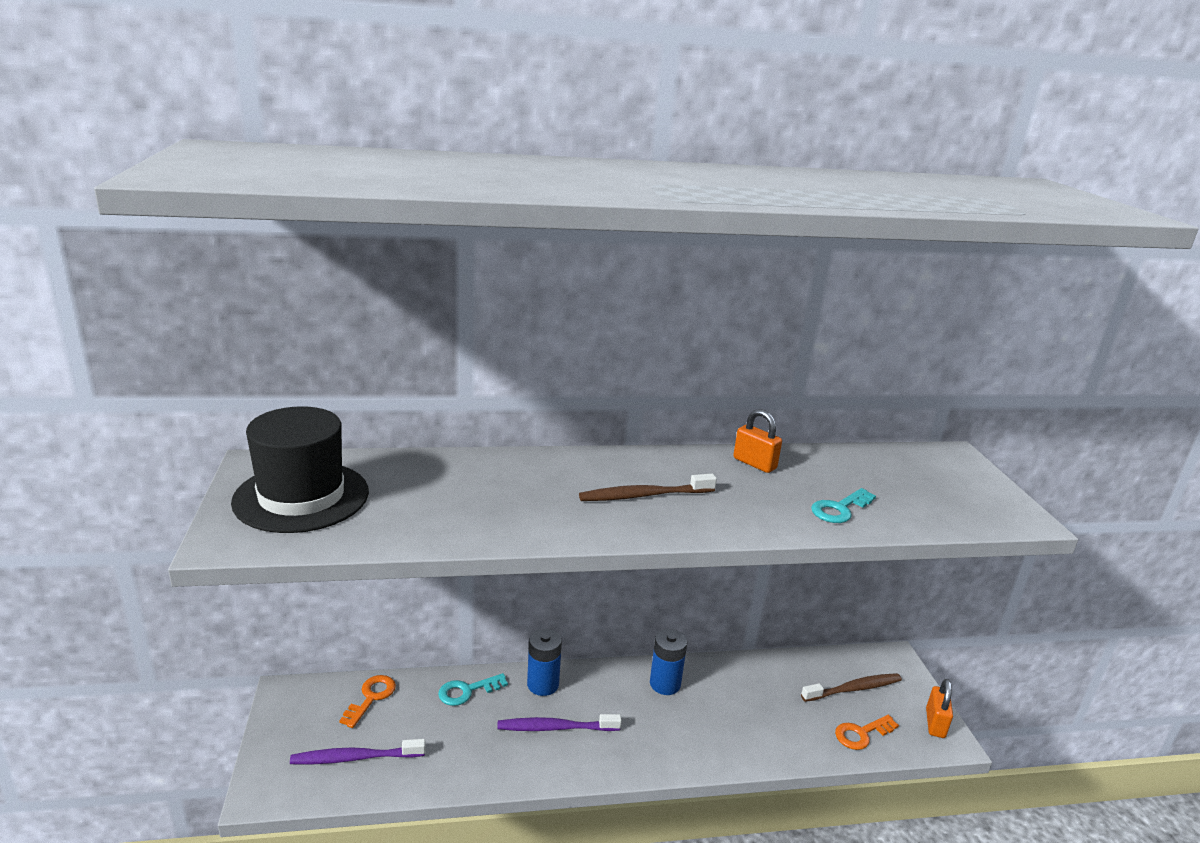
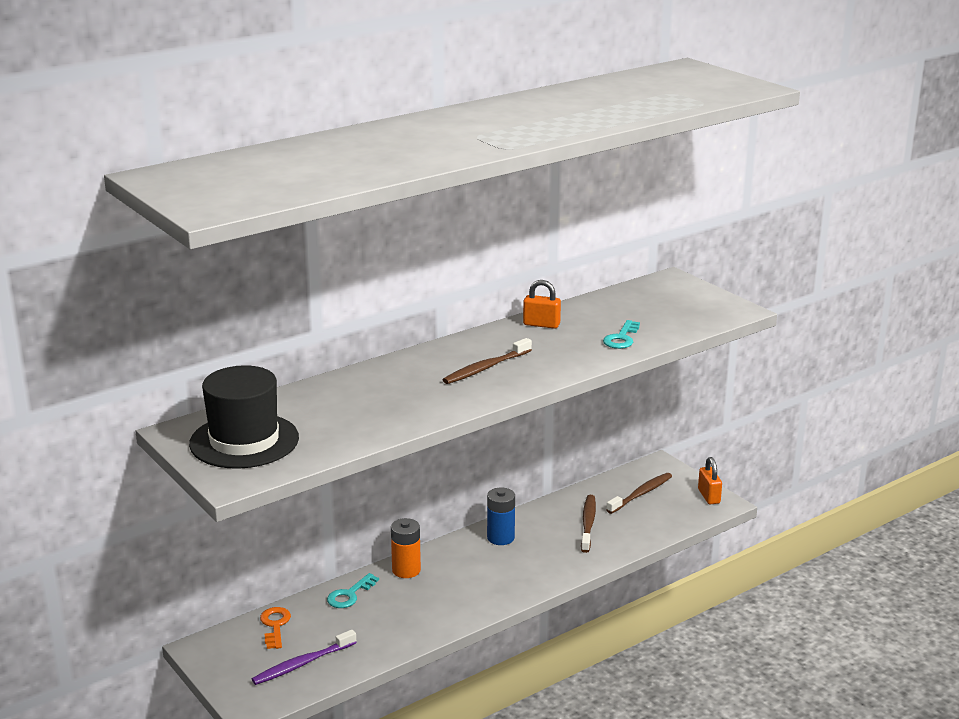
camera: 25 degrees left, 0 degrees up
(543, 684) = (406, 570): blue battery -> orange battery
(555, 728) = (440, 593): purple toothbrush -> none
(771, 704) = (588, 523): none -> brown toothbrush
(862, 734) = (663, 520): orange key -> none

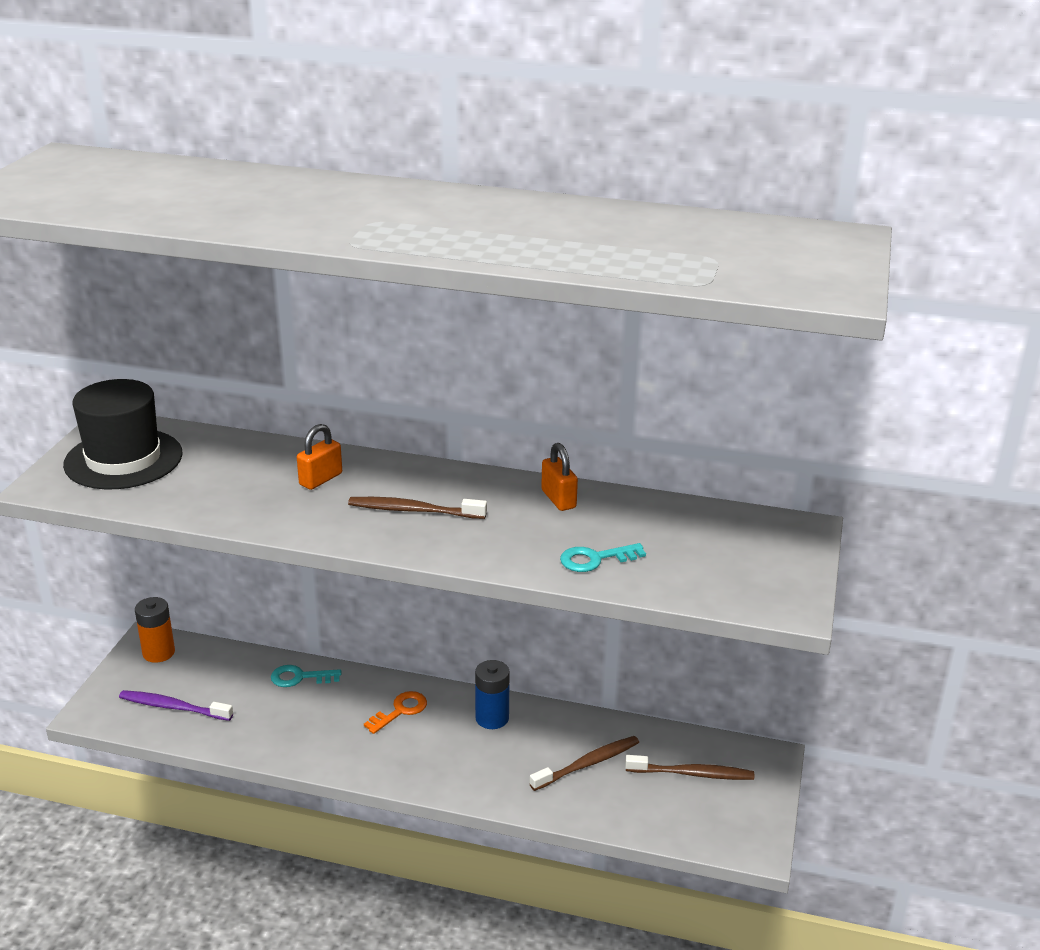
camera: 50 degrees right, 5 degrees up
(275, 626) = (214, 662): orange key -> orange key (400, 711)
(406, 570) = (372, 689): orange battery -> orange battery (158, 652)
(709, 496) = (756, 829): orange padlock -> orange padlock (321, 479)

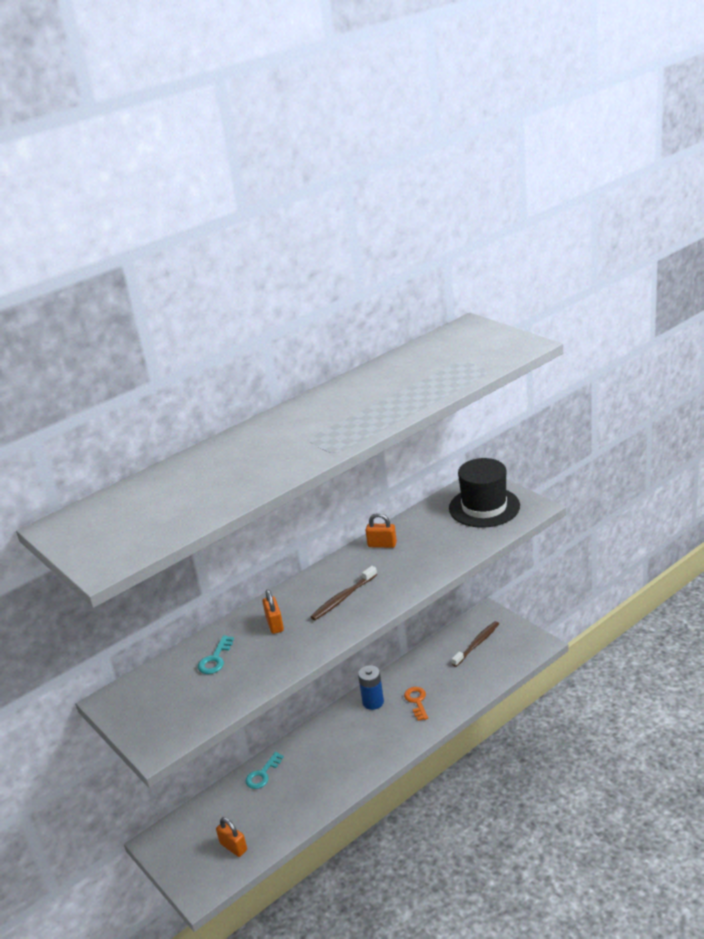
camera: 50 degrees left, 0 degrees up
(123, 459) = (161, 704): black hat -> black hat (484, 507)
(158, 652) = (171, 839): orange battery -> none
(173, 707) = (233, 847): purple toothbrush -> orange padlock
(400, 711) = (333, 738): orange key -> orange key (417, 701)
(587, 764) = (439, 679): brown toothbrush -> none
(596, 559) = (446, 551): turquoise key -> turquoise key (215, 659)

